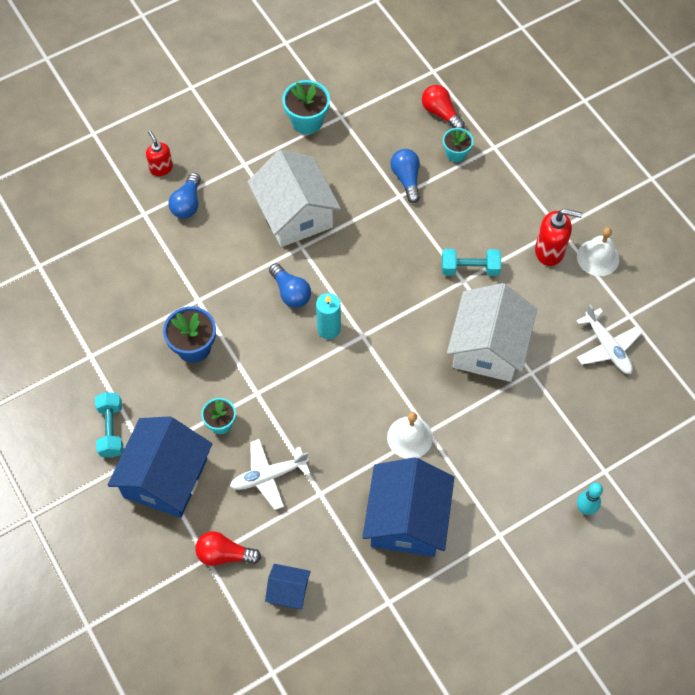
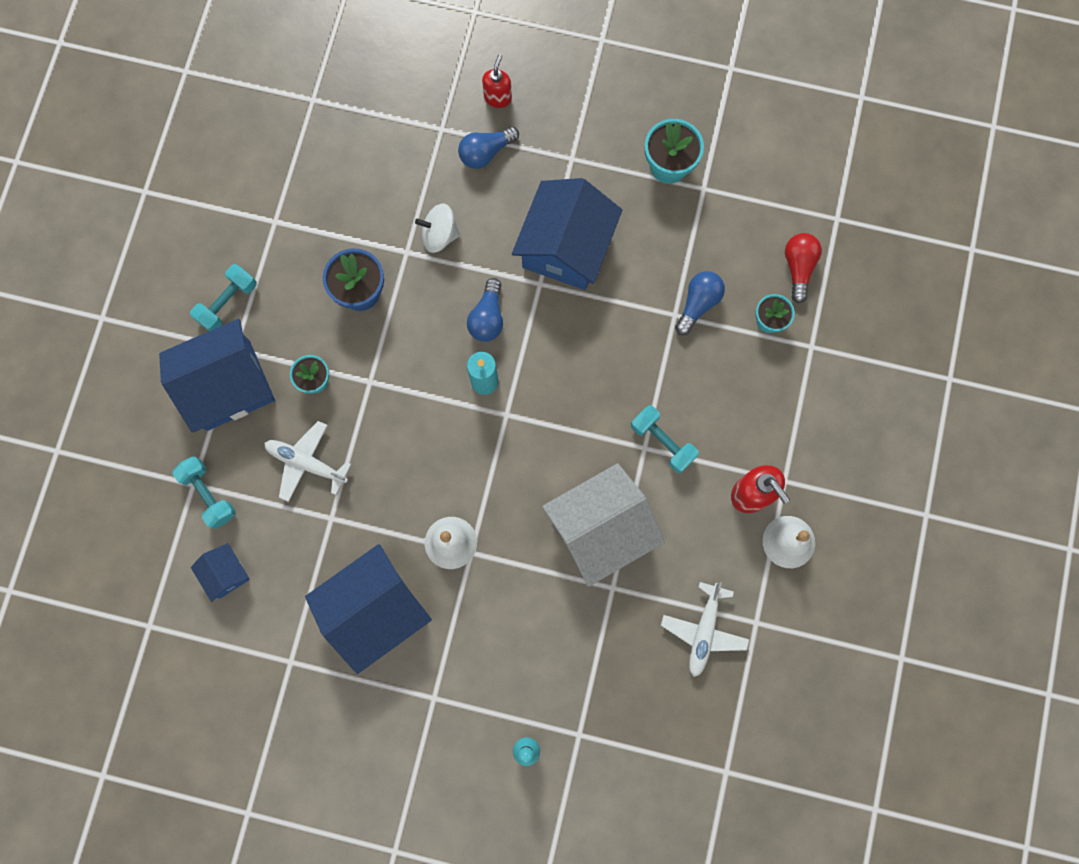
camera: 45 degrees right, 15 degrees up
(209, 273) = (439, 235): none -> white spinning top
(224, 554) = (209, 494): red light bulb -> turquoise dumbbell
(295, 214) = (566, 247): white house -> blue house

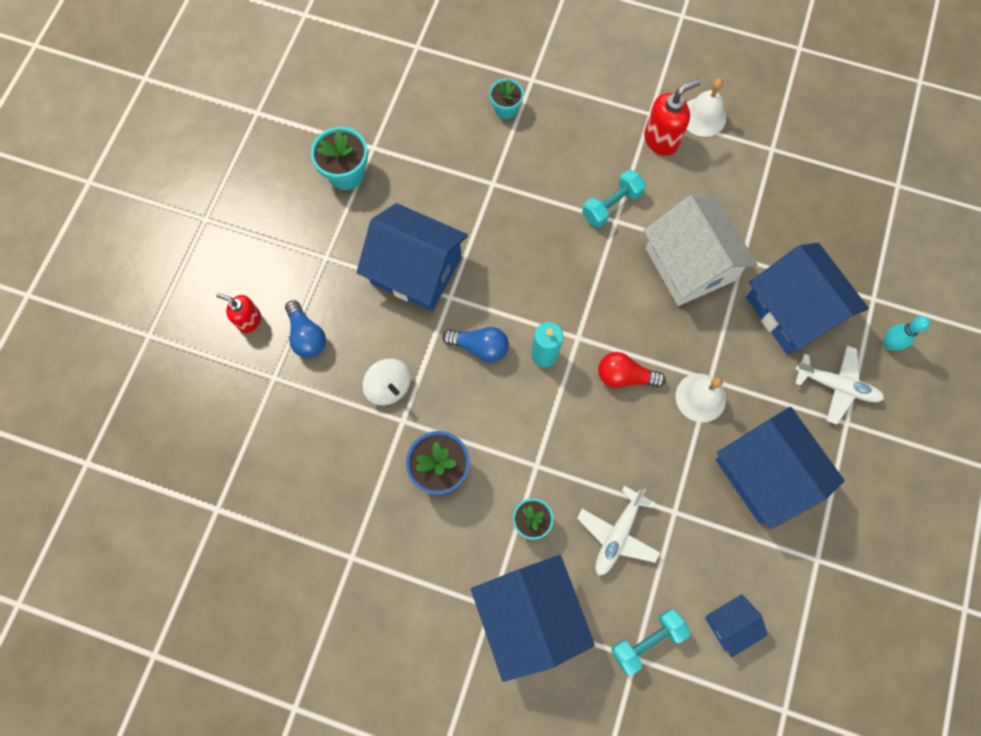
camera: 85 degrees left, 5 degrees down
(228, 303) = (438, 613): turquoise dumbbell -> none
(439, 235) = (389, 387): white spinning top -> white spinning top turned 45 degrees counterclockwise
(557, 642) = (792, 310): none -> blue house
(698, 304) = (484, 163): blue light bulb -> none
(703, 631) = (780, 190): white plane -> white plane (836, 386)
(798, 268) = (459, 81): red light bulb -> red light bulb (624, 376)

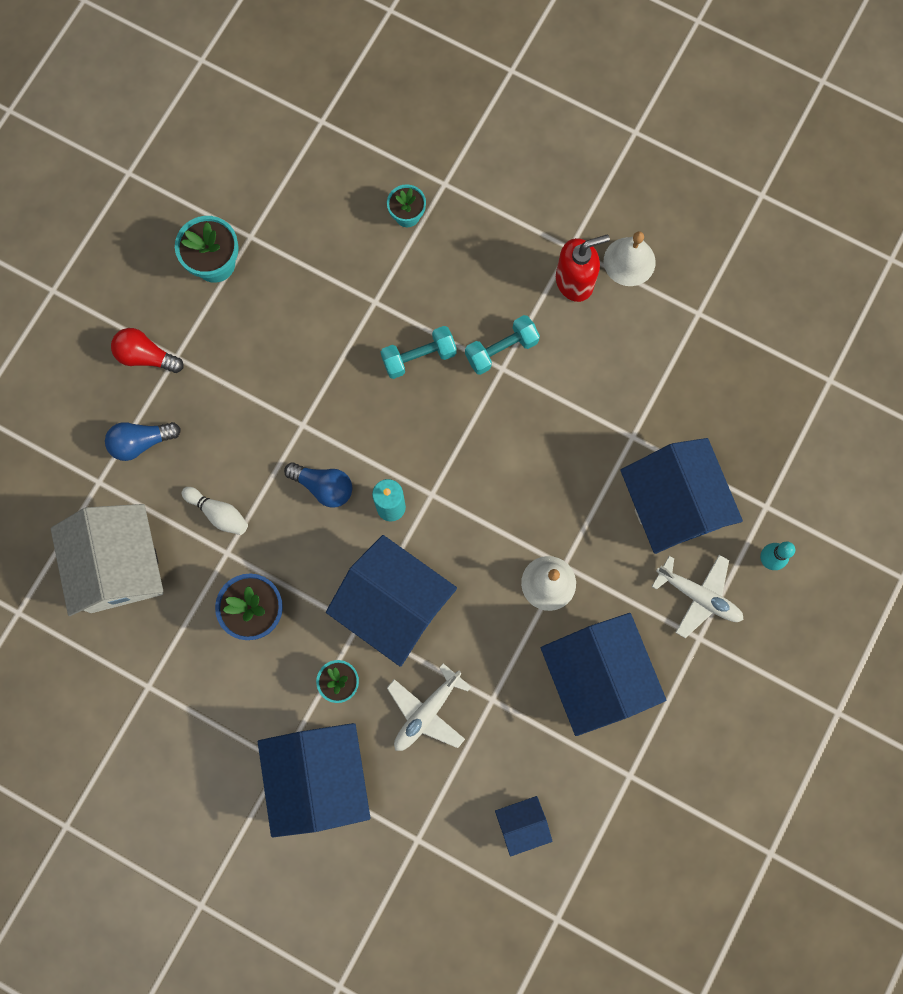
camera: 10 degrees right, 5 degrees up
(249, 320) = (82, 414): red soap dispenser -> none
(307, 336) = (141, 442): blue light bulb -> blue light bulb turned 90 degrees clockwise
(389, 387) = (218, 513): white spinning top -> white bowling pin
(416, 270) = (271, 388): blue house -> blue house (393, 605)
(624, 376) = (472, 546): red light bulb -> red light bulb (146, 356)
(647, 640) = (433, 825): turquoise dumbbell -> turquoise dumbbell (419, 357)
(689, 264) = (572, 433): white house -> white house (119, 566)

